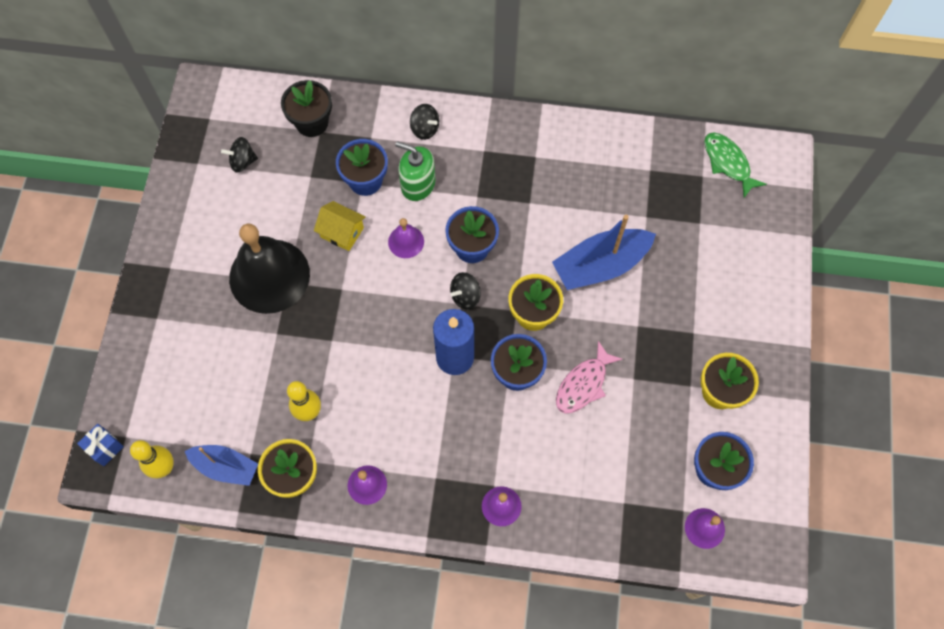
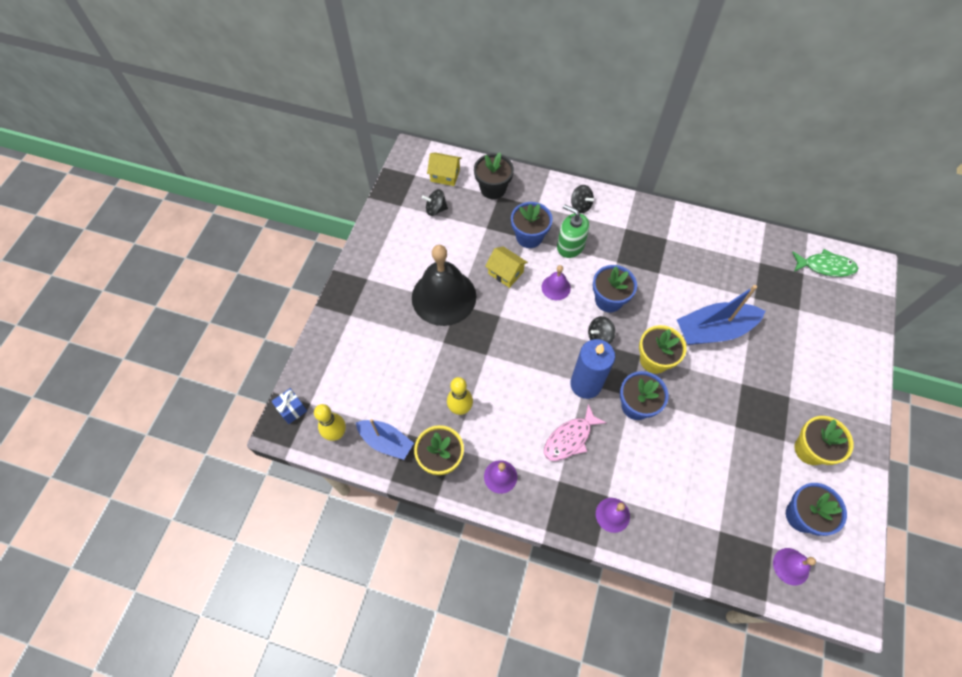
camera: 10 degrees right, 5 degrees down
(248, 113) = (445, 175): none -> yellow house
(583, 384) = (692, 424): pink fish -> pink fish (570, 438)
(728, 163) = (825, 266): green fish -> green fish turned 120 degrees clockwise

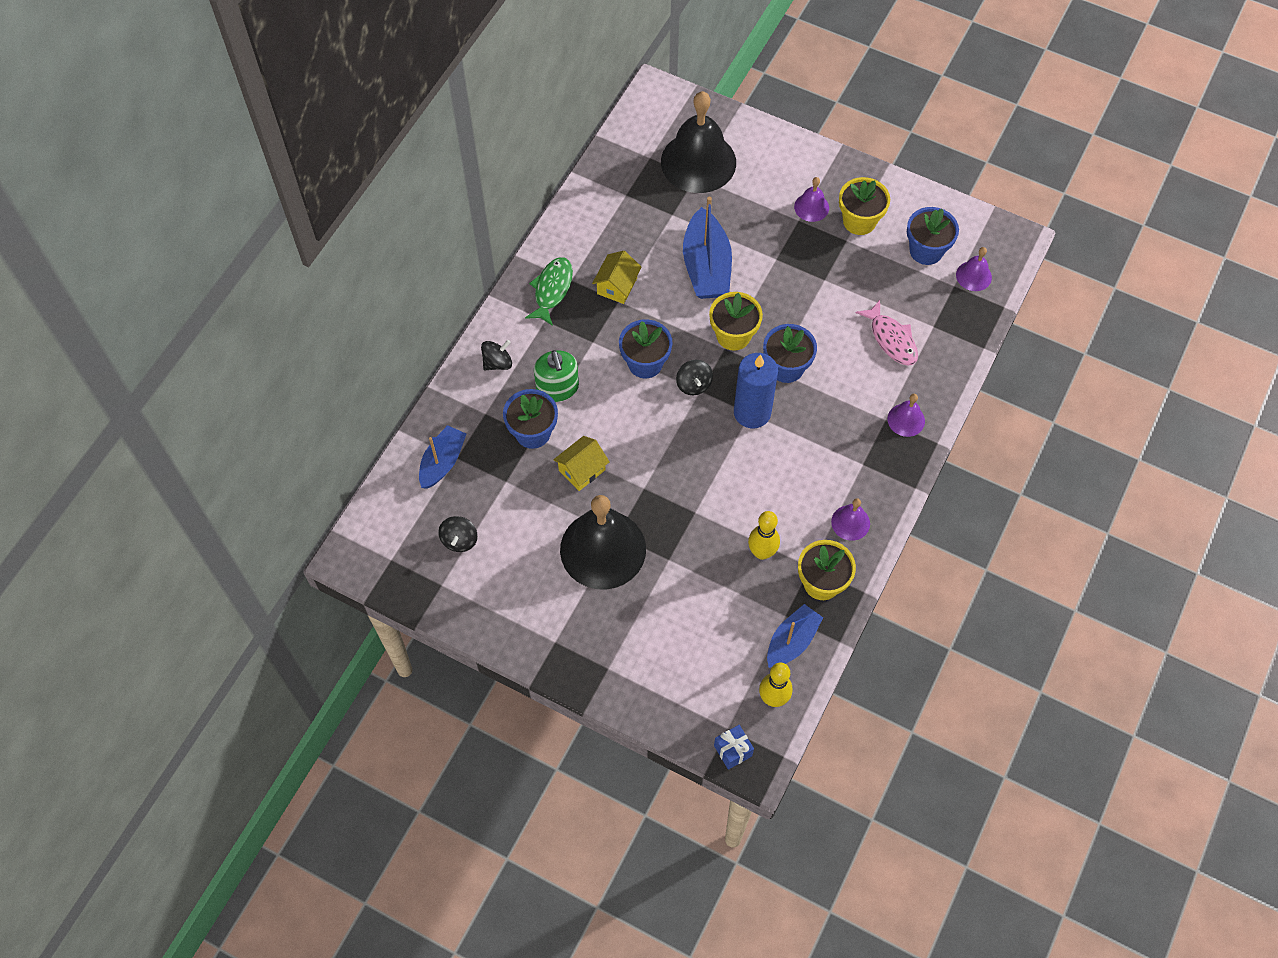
camera: 80 degrees left, 0 degrees up
(445, 175) = (403, 520): yellow house -> yellow house (617, 286)
(493, 189) = (442, 462): black flower pot -> blue boat
(556, 287) = (615, 417): purple bell -> purple bell (811, 207)
(570, 246) = (557, 388): green soap dispenser -> green soap dispenser turned 60 degrees counterclockwise
(570, 438) = (815, 442): pink fish -> pink fish (891, 339)
(815, 309) = (698, 162): none -> black bell
(825, 266) = (645, 134): green fish -> green fish (552, 290)

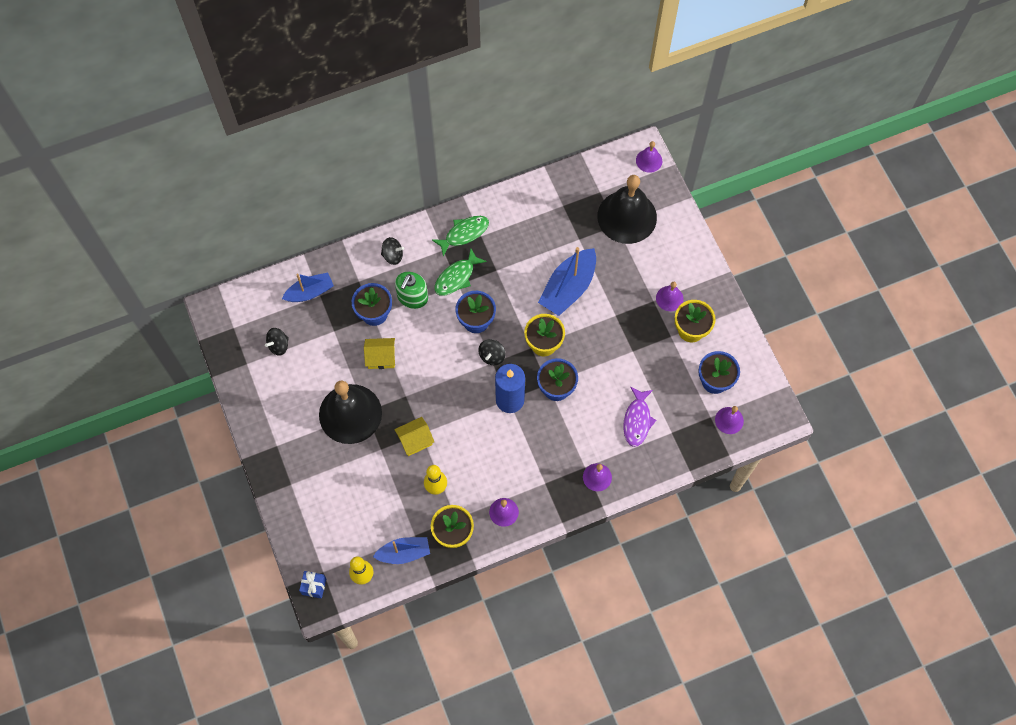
camera: 40 degrees right, 5 degrees up
(584, 336) = (457, 277): none -> green fish
(617, 286) = (504, 260): yellow house -> yellow house (415, 440)
(669, 97) = (649, 160): none -> purple bell
(891, 339) = (637, 420): pink fish -> purple fish

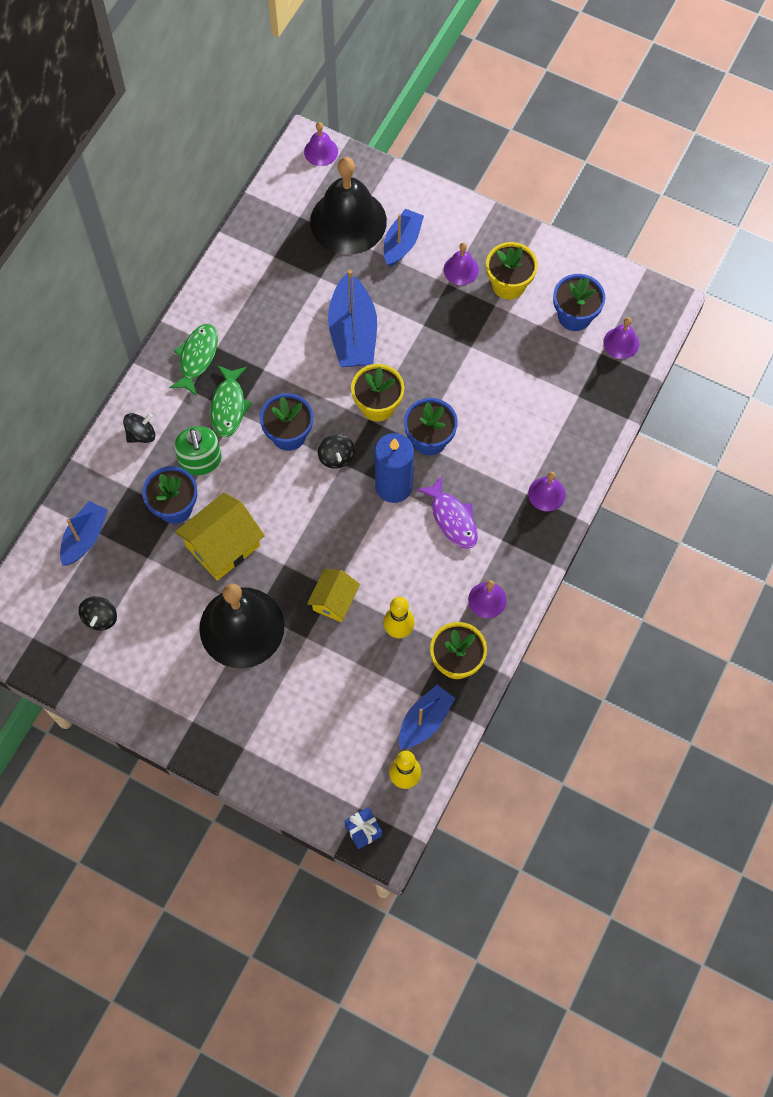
camera: 40 degrees left, 0 degrees up
(381, 357) = (223, 546): yellow house -> yellow house, size x1.60
(637, 420) = (535, 409): purple fish -> purple fish (452, 518)
(648, 254) = (402, 243): none -> blue boat

